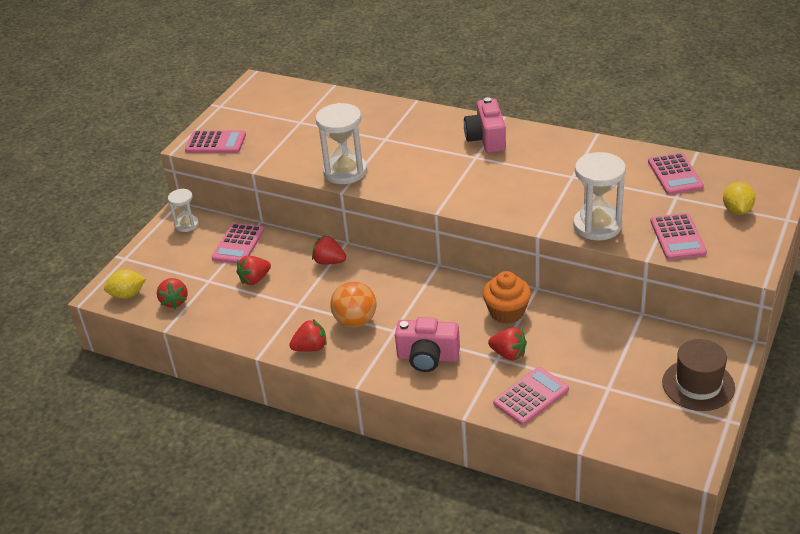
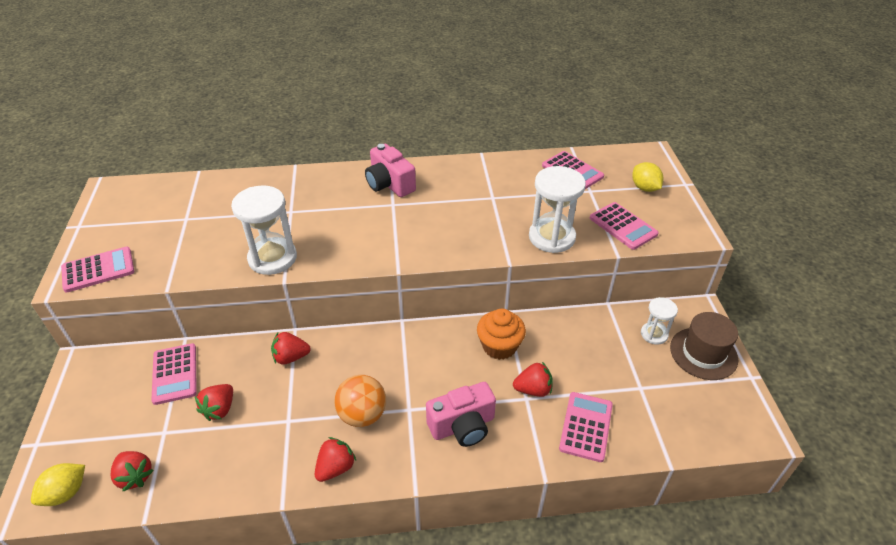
camera: 35 degrees left, 5 degrees up
(187, 225) = (97, 372): white hourglass -> white hourglass (654, 334)

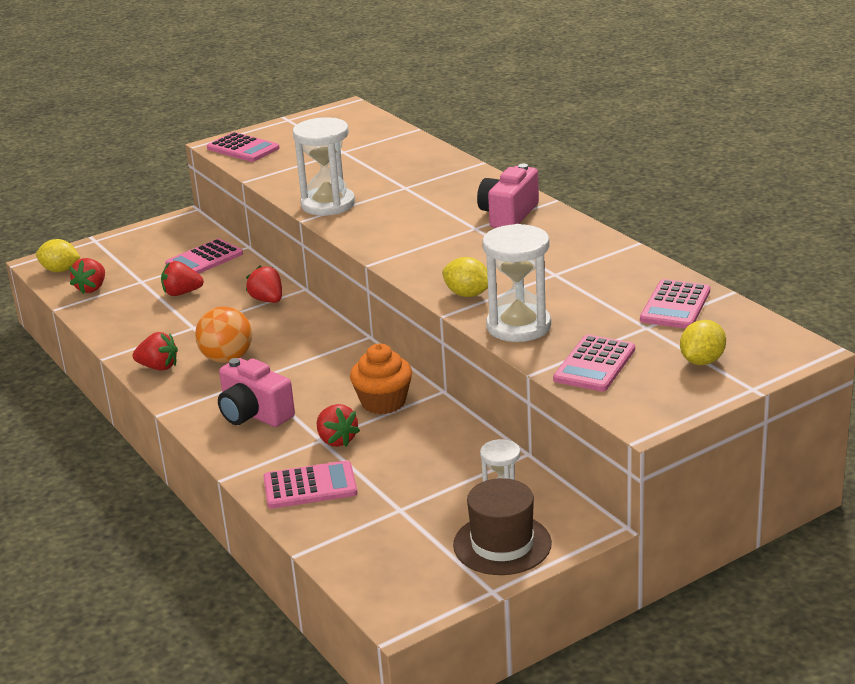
camera: 65 degrees right, 15 degrees down
(489, 242) = (467, 294): none -> yellow lemon

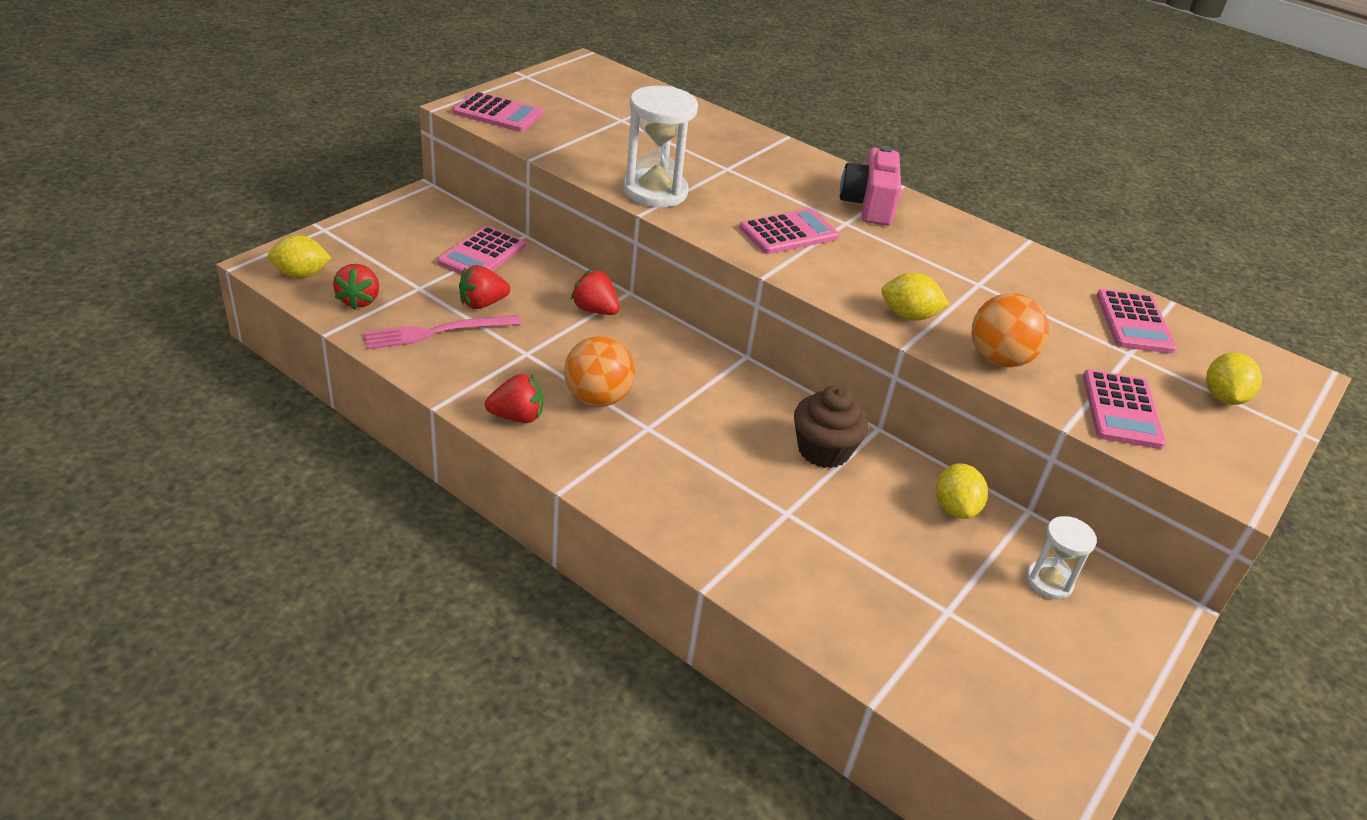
camera: 25 degrees left, 10 degrees up
(135, 311) = (437, 332): none -> pink fork
(254, 414) = (682, 480): pink camera -> none
(310, 486) = (820, 587): pink calculator -> pink calculator (788, 233)
(336, 440) = (806, 512): red strawberry -> none
(383, 402) = (823, 450): orange cupcake -> brown cupcake
(463, 447) = (955, 508): none -> yellow lemon
(502, 544) = (1095, 650): brown hat -> none
(518, 326) = (999, 359): white hourglass -> orange ball

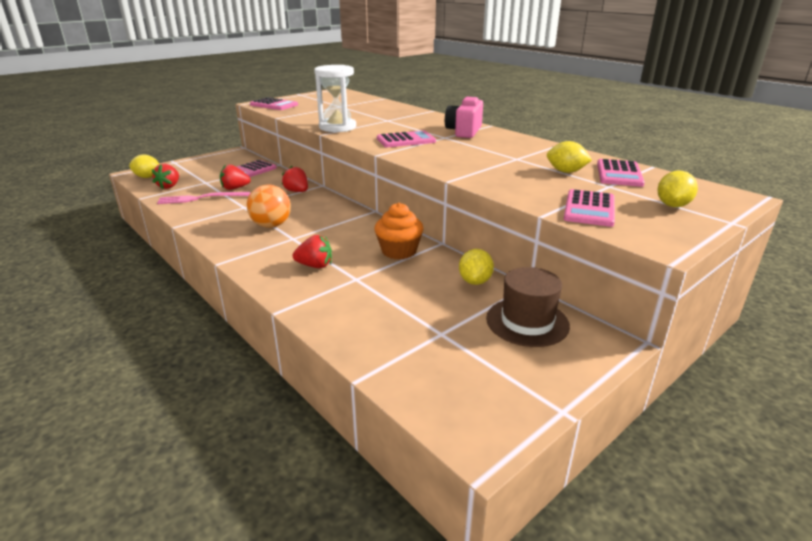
camera: 15 degrees right, 10 degrees down
(517, 417) = (218, 231): red strawberry -> red strawberry (315, 266)
(823, 450) = (399, 251): brown cupcake -> orange cupcake
(908, 316) = (459, 169): yellow lemon -> yellow lemon (566, 171)
(999, 359) = (510, 186): orange ball -> none
(1049, 582) = (527, 322): white hourglass -> brown hat

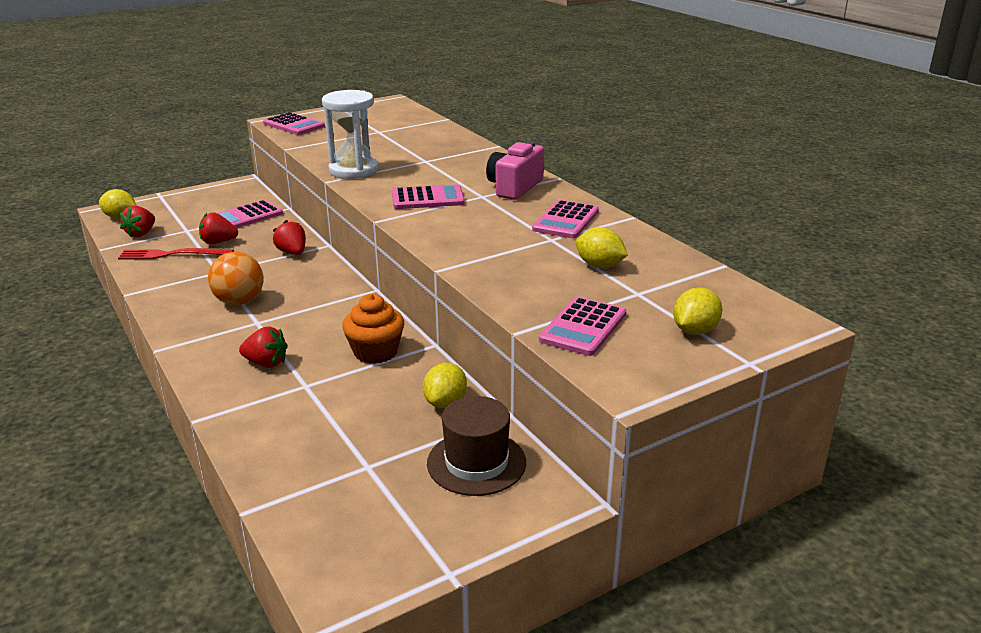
camera: 10 degrees right, 0 degrees up
(201, 198) = (172, 254): pink fork -> red fork
(619, 174) = (667, 275): pink calculator -> pink calculator (566, 220)

